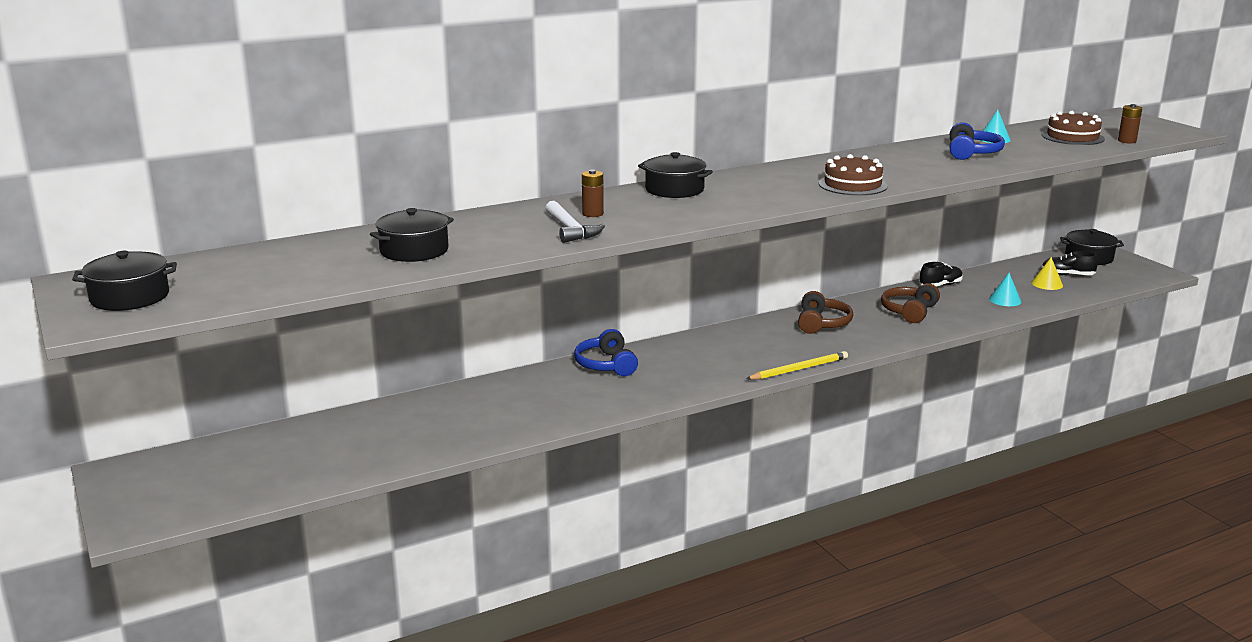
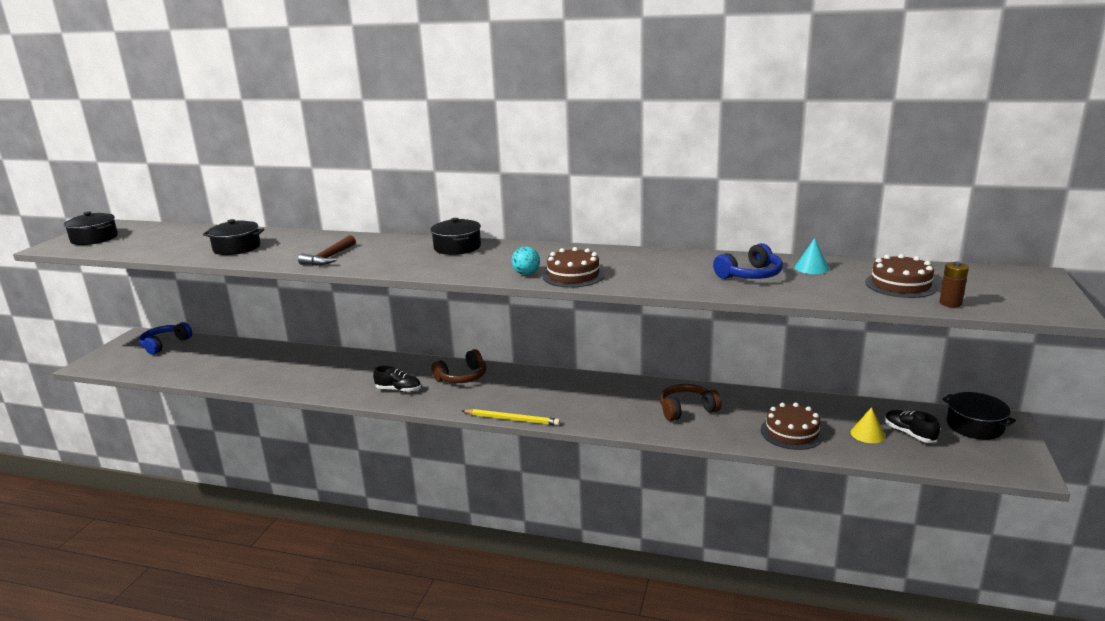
camera: 45 degrees right, 0 degrees up
(570, 230) = (329, 257): white hammer -> brown hammer
(592, 214) = (369, 251): brown battery -> none
(606, 365) = (418, 367): blue headphones -> blue headphones (165, 344)
(811, 193) = (526, 274): none -> turquoise ball
(822, 323) = (602, 393): brown headphones -> brown headphones (462, 377)
(940, 285) = (762, 398): black shoe -> black shoe (398, 390)
(1005, 300) = (792, 432): turquoise cone -> brown cake

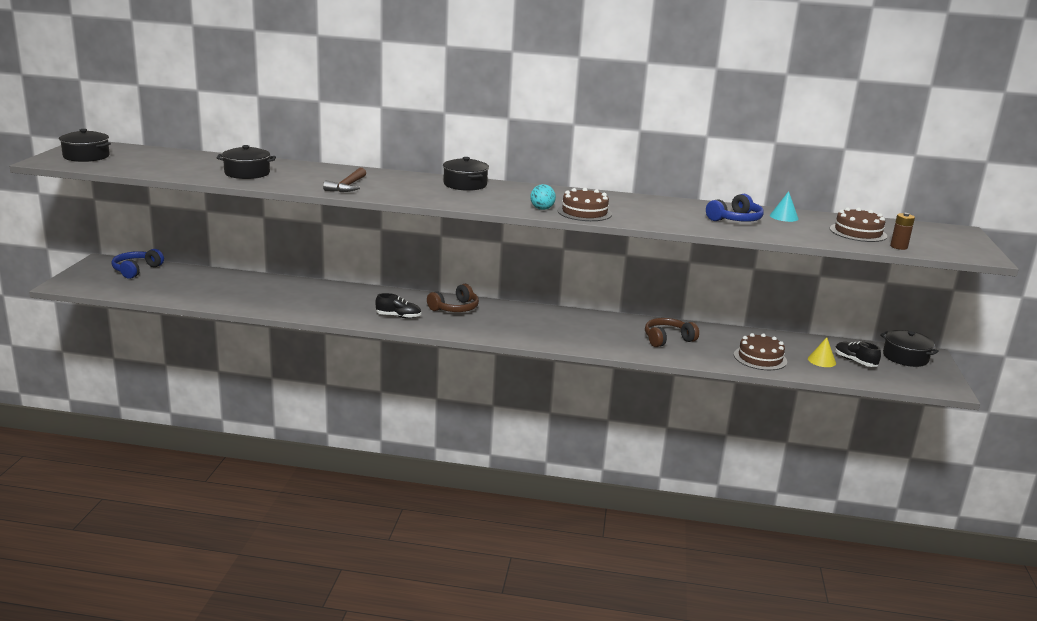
camera: 10 degrees left, 0 degrees up
(512, 419) = (515, 342): yellow pencil -> none

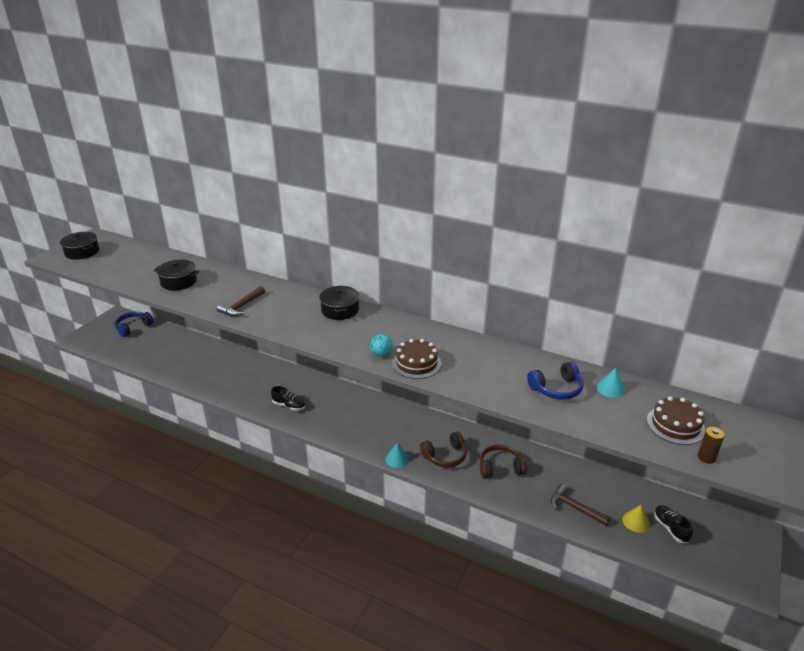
camera: 20 degrees right, 10 degrees up
(455, 308) = (339, 401): brown headphones -> brown headphones (445, 456)
(555, 343) = (397, 459): none -> turquoise cone
(760, 358) = (575, 508): brown cake -> brown hammer
(905, 357) = (728, 531): black pot -> none

